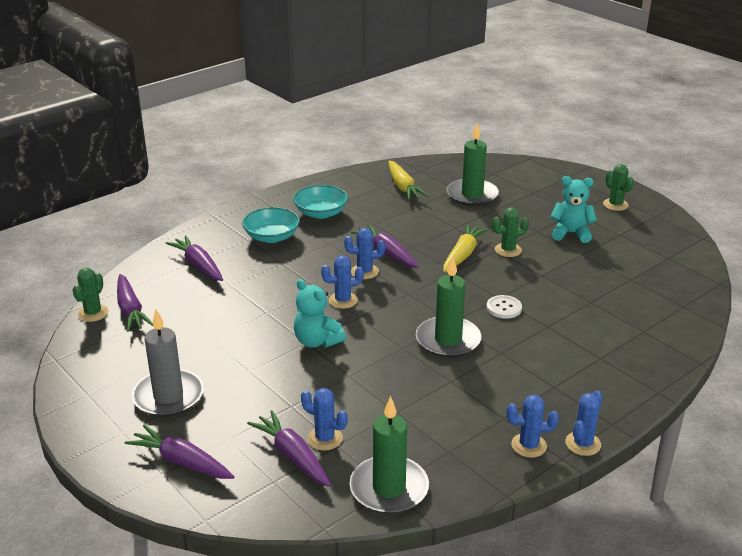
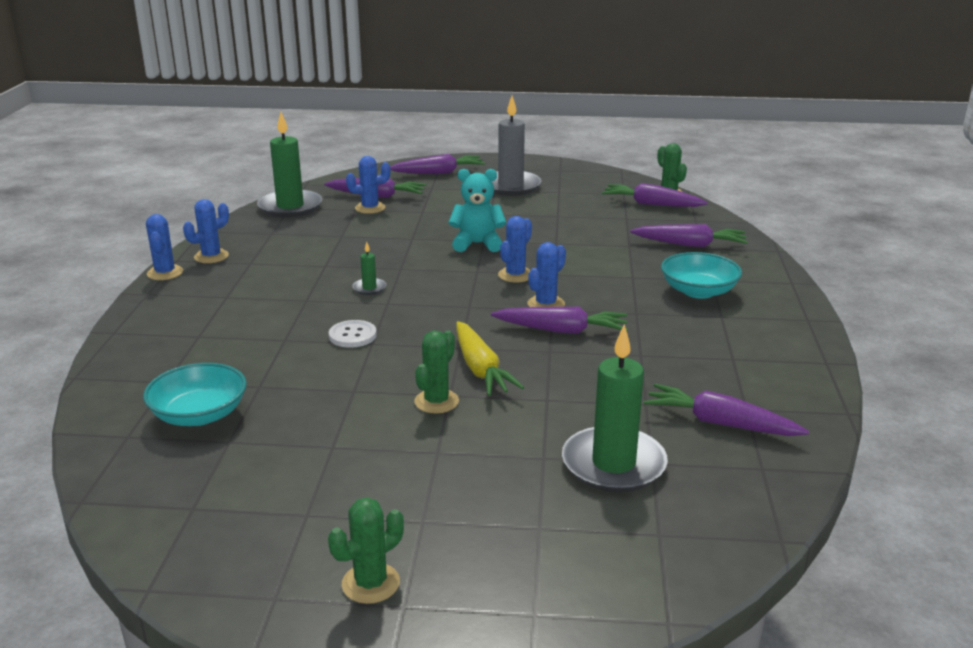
camera: 135 degrees right, 5 degrees down
(321, 213) = (719, 336): turquoise bowl -> turquoise bowl (199, 415)
(403, 187) = (720, 423): yellow carrot -> purple carrot
(448, 340) = (369, 288): green candle -> green candle, size x0.44
(571, 233) = (384, 473): turquoise teddy bear -> none
(615, 205) = (370, 583): green cactus -> green cactus turned 60 degrees counterclockwise

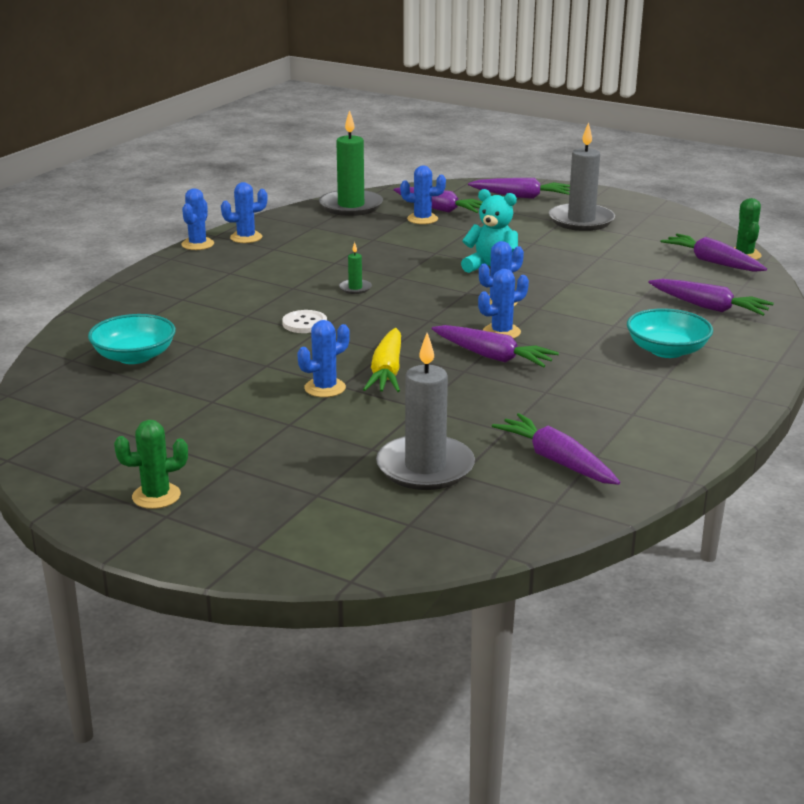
camera: 25 degrees right, 0 degrees up
(436, 401) = (325, 388): green cactus -> blue cactus
(613, 464) = (425, 467): green candle -> grey candle

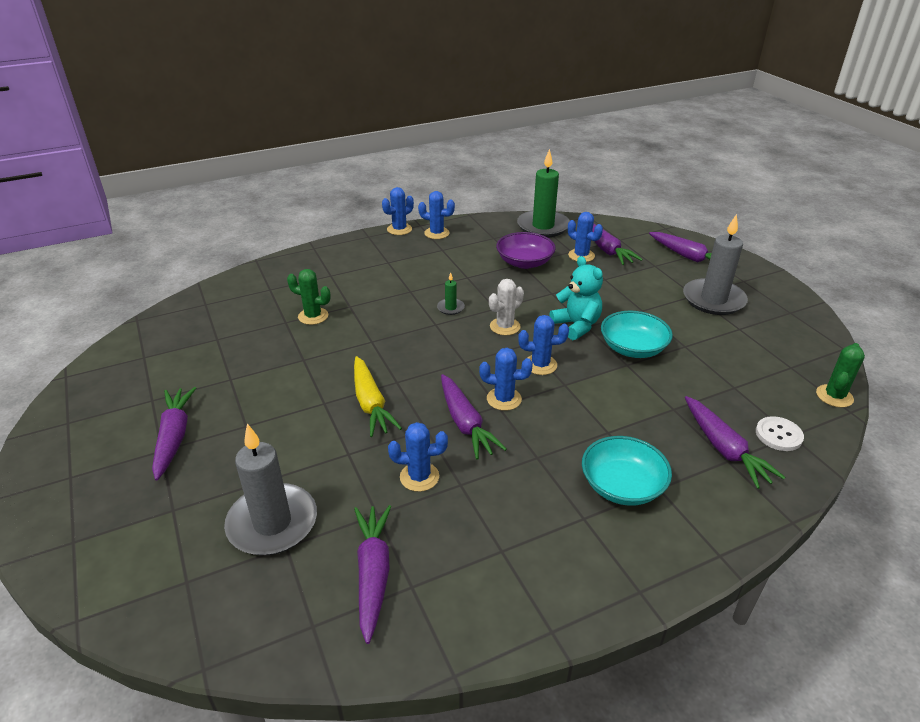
camera: 35 degrees right, 10 degrees up
(134, 356) = (240, 316): turquoise bowl -> turquoise bowl (633, 348)
(156, 496) = (89, 454): green cactus -> green cactus (313, 316)
(304, 323) = (375, 329): white button -> white button (778, 435)
(325, 388) = (310, 400): blue cactus -> blue cactus (419, 477)
(375, 237) = (524, 262): none -> purple bowl
(387, 372) = (371, 403): yellow carrot -> yellow carrot turned 60 degrees counterclockwise
(428, 286) = (505, 326): none -> white cactus
(712, 262) = (789, 393): purple carrot -> purple carrot (174, 437)

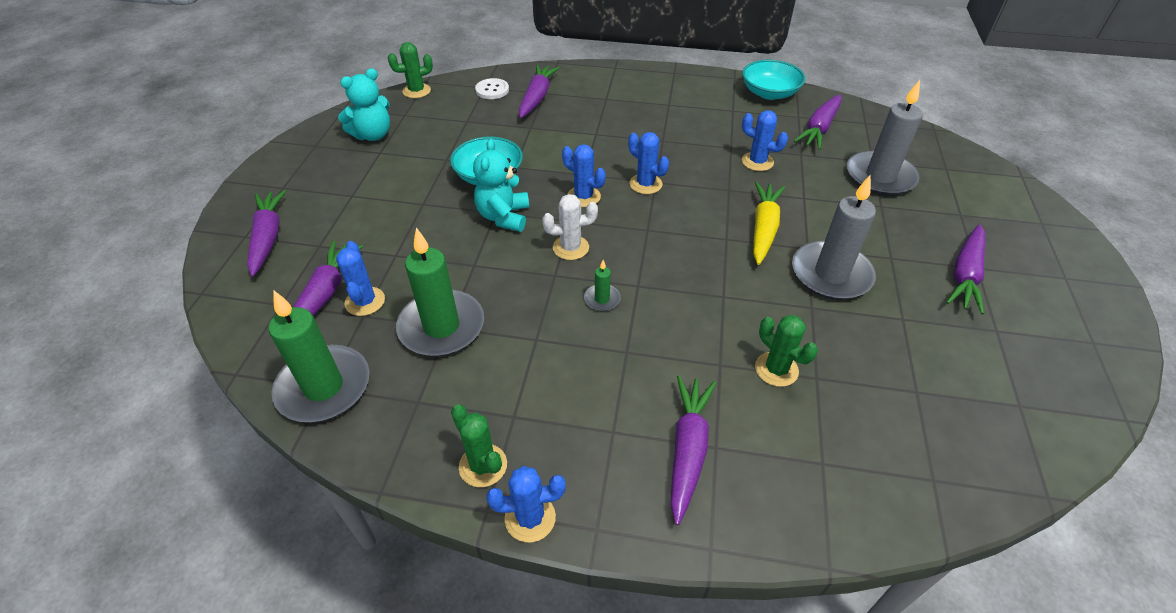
camera: 145 degrees left, 10 degrees up
(437, 233) = (483, 465): blue cactus -> green cactus
(465, 423) = (694, 180): purple carrot -> purple carrot (687, 450)
(524, 262) = (441, 326): purple bowl -> green candle
(622, 486) = (626, 107): turquoise bowl -> turquoise bowl (769, 93)
(713, 300) = (346, 183): grey candle -> grey candle (831, 274)
(773, 338) = (373, 135): none -> turquoise teddy bear

